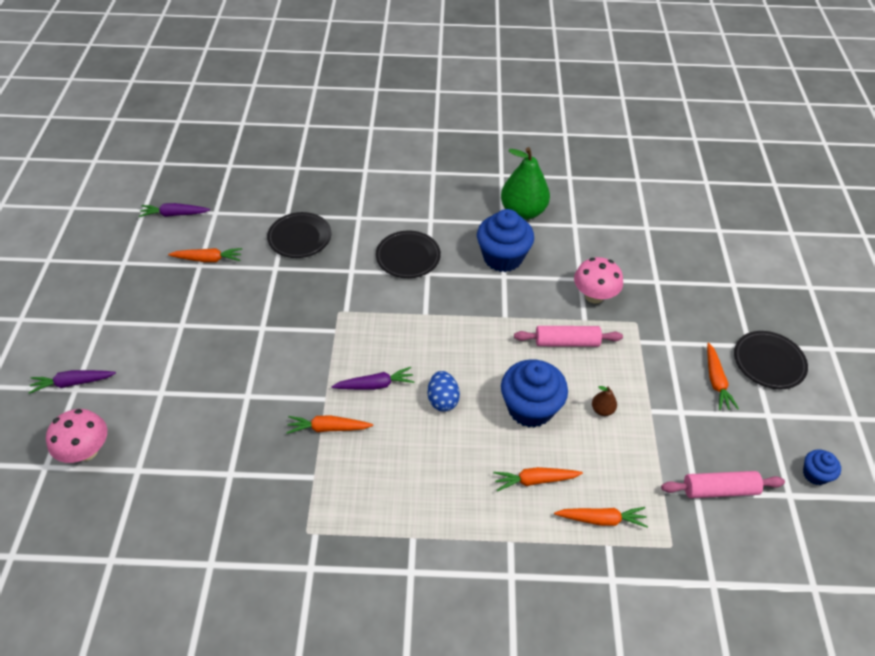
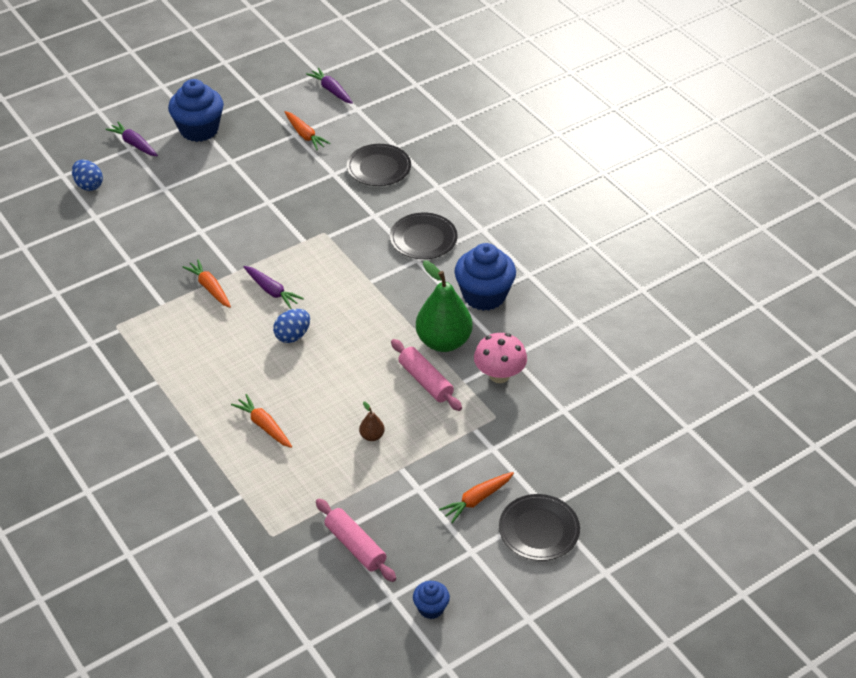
camera: 55 degrees right, 5 degrees down
(87, 451) = (89, 185): pink mushroom -> blue egg
(523, 211) = (557, 281): green pear -> green pear (443, 341)
(530, 408) = (332, 390): blue cupcake -> blue cupcake (199, 129)
(601, 519) = (261, 481): orange carrot -> none

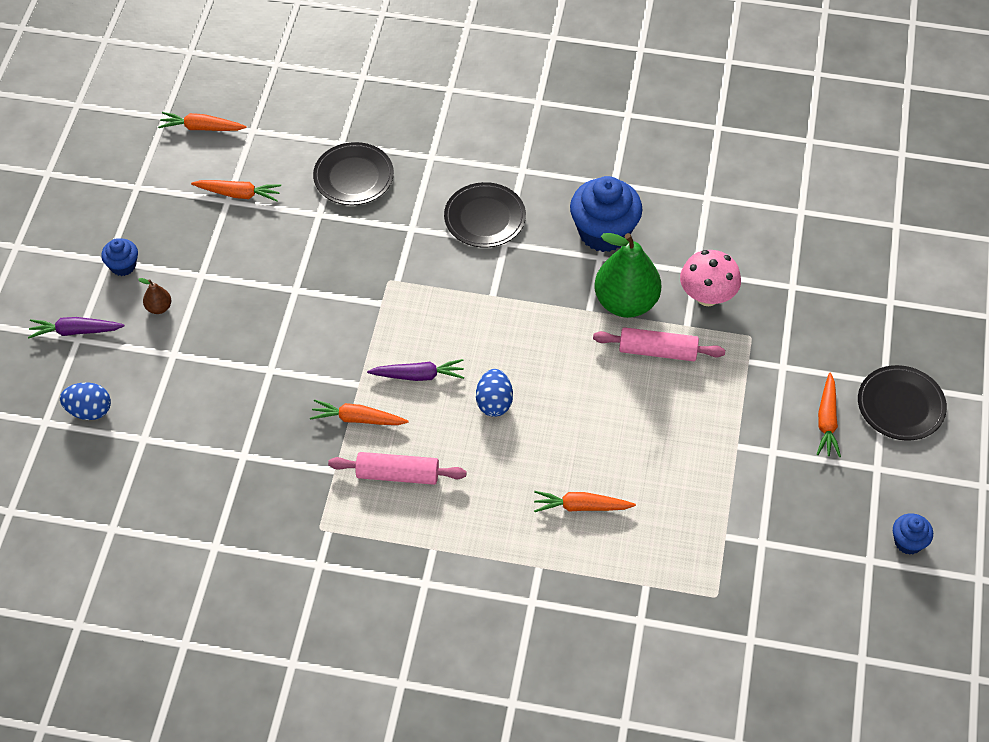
camera: 45 degrees left, 10 degrees up
(199, 129) = (123, 266): blue cupcake -> blue cupcake, size x0.50
(331, 90) = (201, 128): purple carrot -> orange carrot
(355, 546) = (790, 544): pink rolling pin -> pink rolling pin (397, 474)
(372, 436) = (679, 437): brown pear -> brown pear (159, 308)

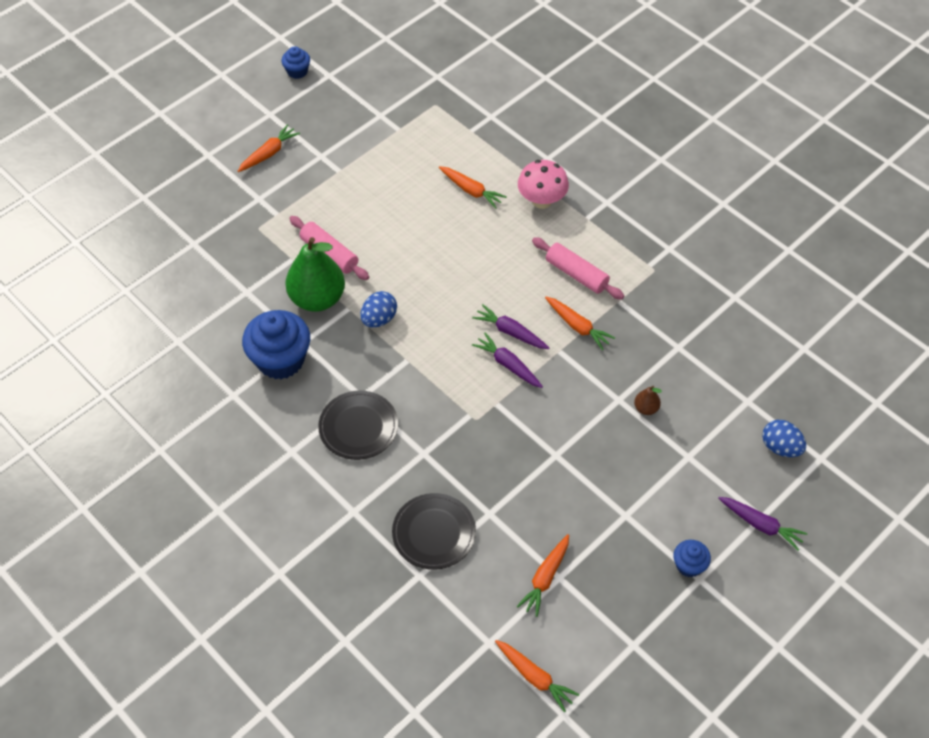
camera: 145 degrees left, 0 degrees up
(159, 308) = (678, 505): brown pear -> brown pear (646, 408)
(238, 194) = (545, 578): orange carrot -> orange carrot turned 105 degrees counterclockwise
(397, 343) = (508, 365): none -> purple carrot
(494, 403) = (472, 283): blue egg -> blue egg (379, 319)
(707, 296) = (257, 270): pink mushroom -> pink mushroom (541, 201)
(900, 405) = (214, 137): black plate -> none

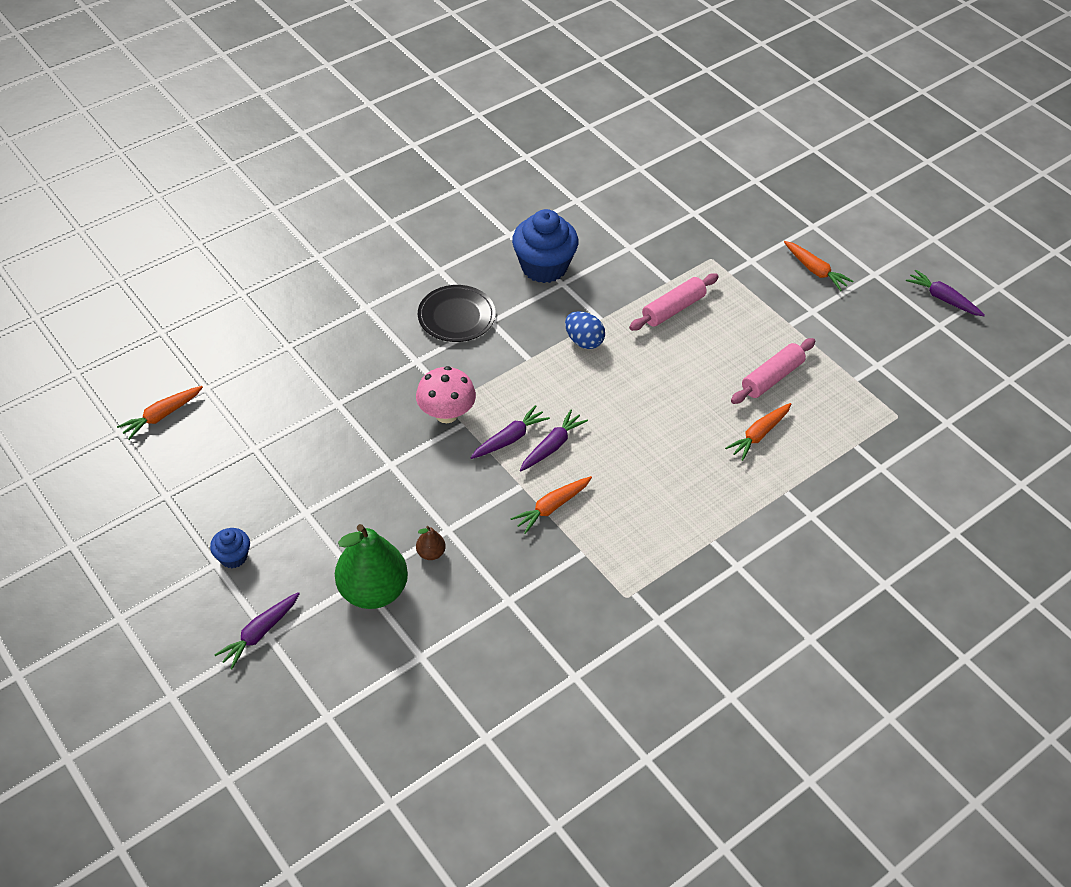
camera: 95 degrees right, 5 degrees down
(297, 71) = (943, 299): blue cupcake -> purple carrot
(317, 298) = (615, 297): green pear -> green pear (373, 591)
(434, 533) = (328, 360): black plate -> none
(541, 201) = (741, 499): pink mushroom -> pink mushroom (446, 414)
(545, 578) = (256, 437): orange carrot -> none
(576, 274) = (626, 517): pink rolling pin -> pink rolling pin (772, 378)
(780, 447) = (351, 676): blue egg -> none

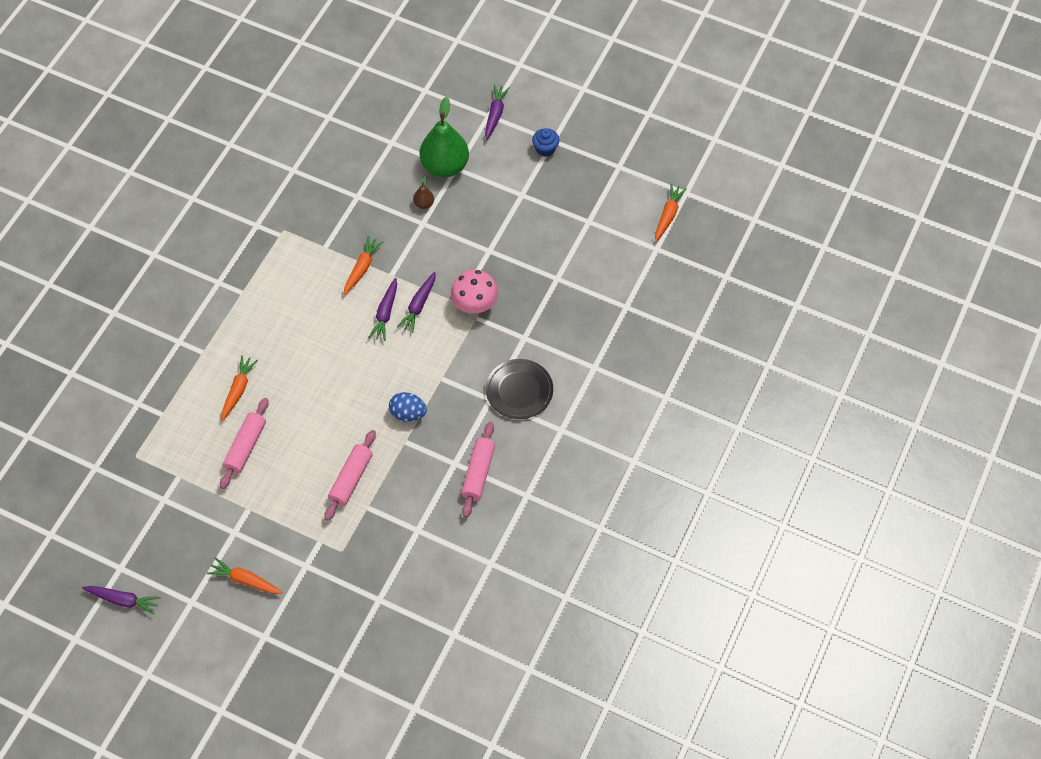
camera: 155 degrees right, 10 degrees up
(544, 267) = (478, 473): blue cupcake -> pink rolling pin

